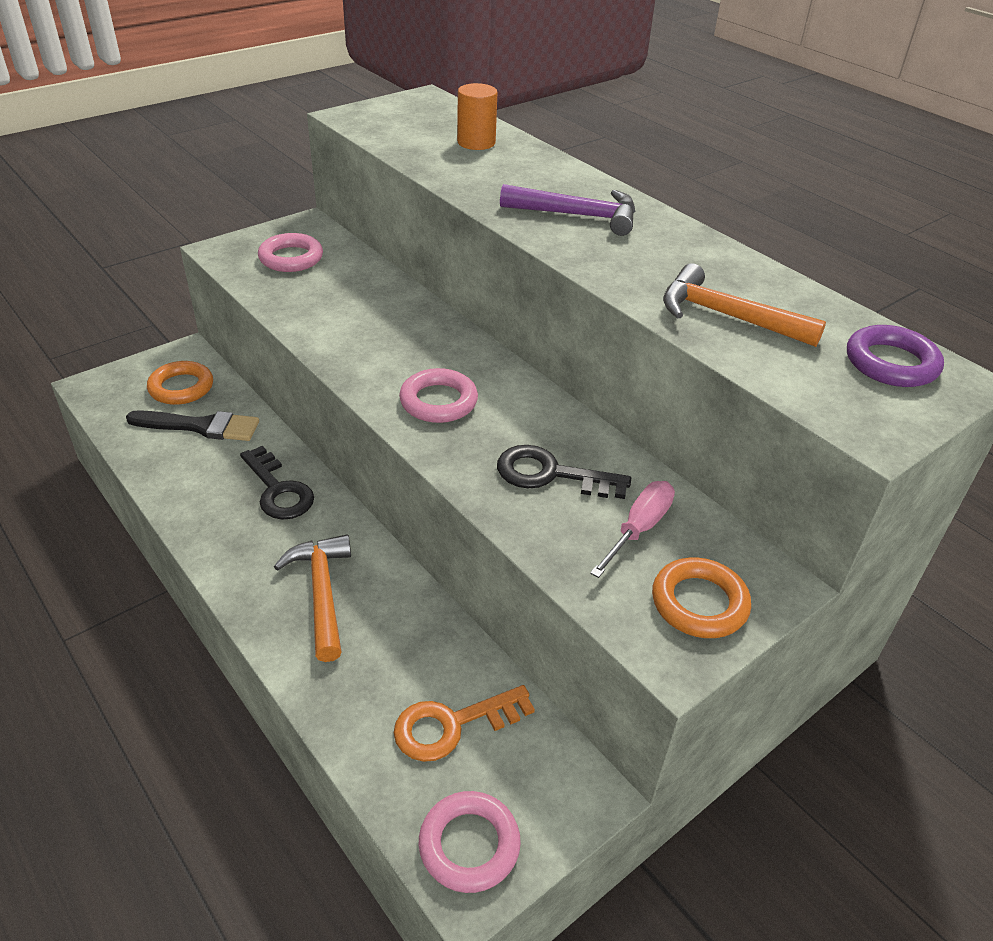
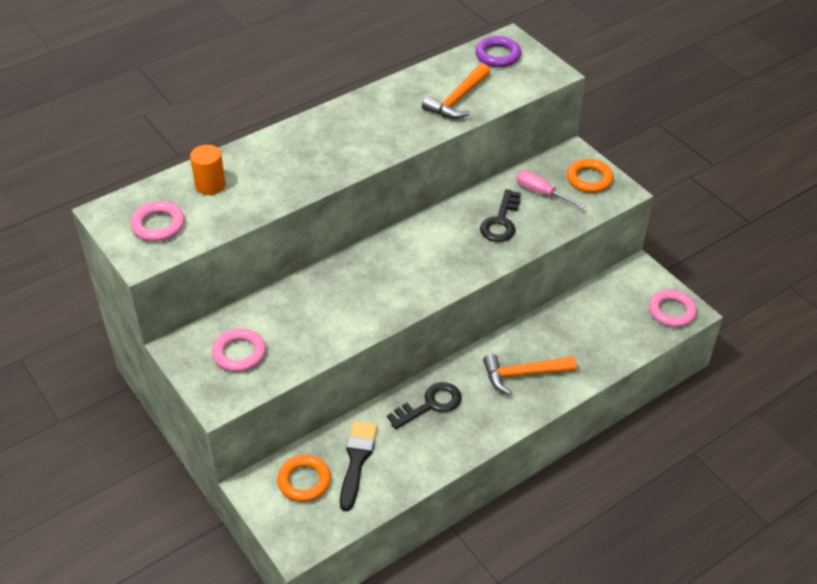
camera: 85 degrees left, 5 degrees up
(438, 401) = (434, 266): pink ring -> pink ring (158, 225)
(452, 725) = (609, 316): orange key -> none
(578, 216) = (337, 143): purple hammer -> none

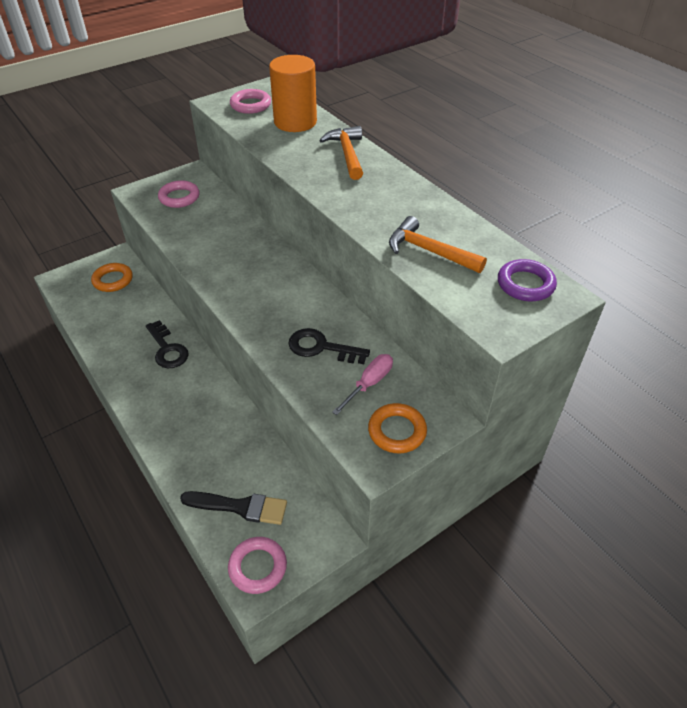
camera: 90 degrees right, 0 degrees up
(210, 185) = (295, 122): orange cylinder -> orange cylinder, size x1.72
(357, 460) = (123, 306): black brush -> black brush (240, 507)
(523, 375) = (188, 415): orange hammer -> orange hammer (347, 154)

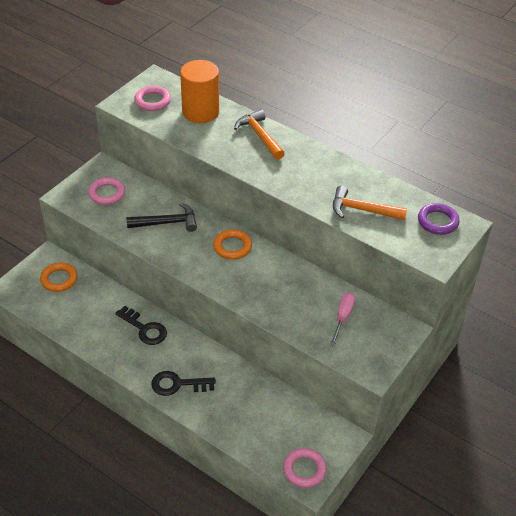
camera: 20 degrees left, 0 degrees up
(223, 236) = (167, 223): none -> black hammer
(240, 507) = (270, 433): black brush -> none
(321, 347) = (295, 298): black key -> black key (177, 384)
(397, 431) = (377, 346): orange ring -> orange ring (232, 247)

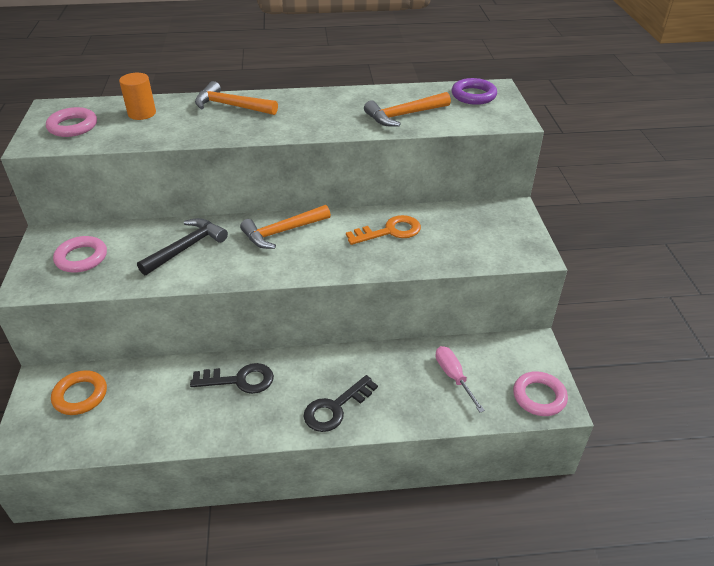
camera: 40 degrees left, 5 degrees down
(200, 112) = (142, 113): orange cylinder -> orange cylinder, size x0.58
(232, 247) = (282, 232): orange ring -> orange hammer
(299, 290) = (390, 231): none -> orange key
(343, 317) = (454, 229): pink screwdriver -> pink screwdriver (453, 377)

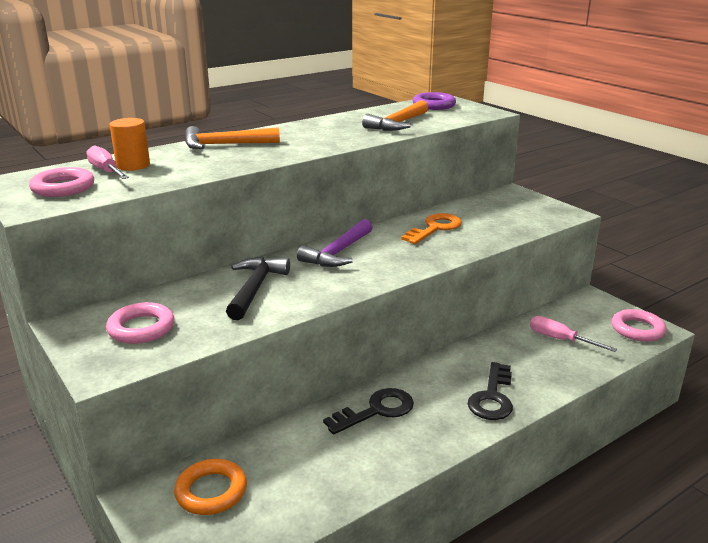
camera: 30 degrees left, 15 degrees down
(118, 115) = (106, 171): none -> pink screwdriver
(282, 232) = (338, 253): orange hammer -> purple hammer

